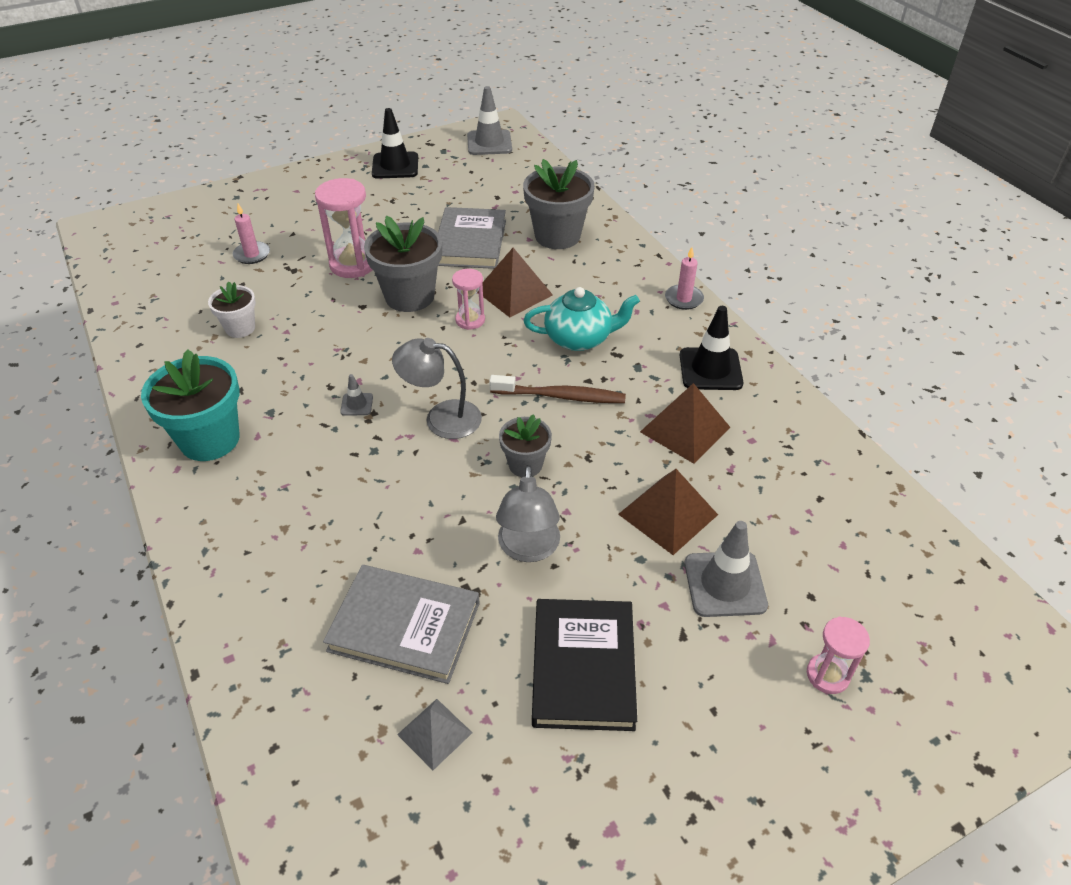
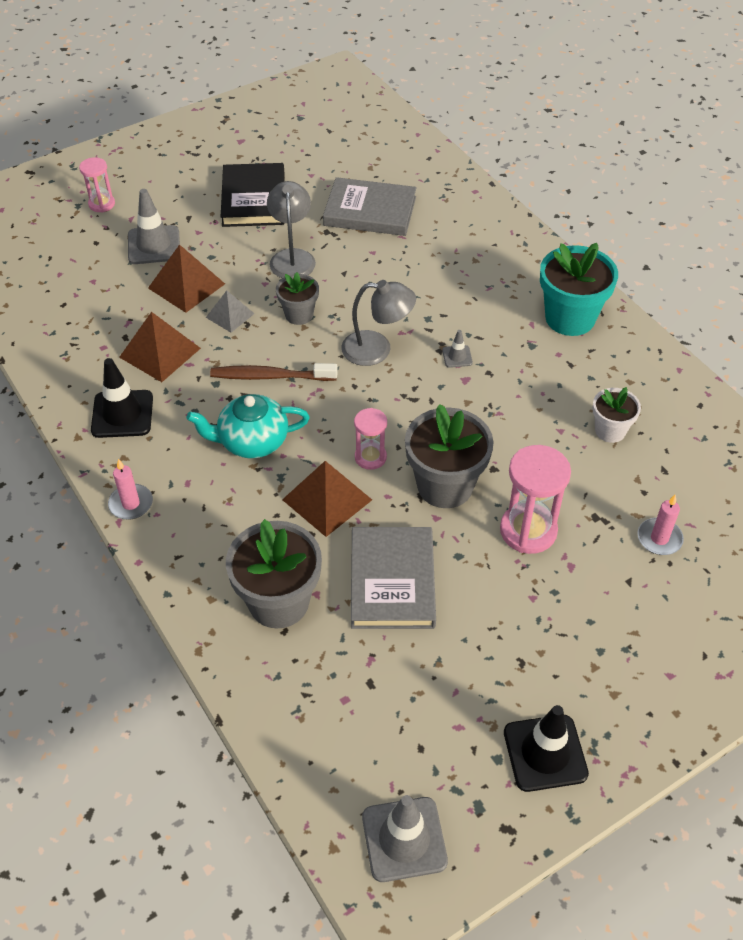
camera: 175 degrees right, 5 degrees up
(434, 733) = (340, 167): grey pyramid -> grey pyramid (230, 315)

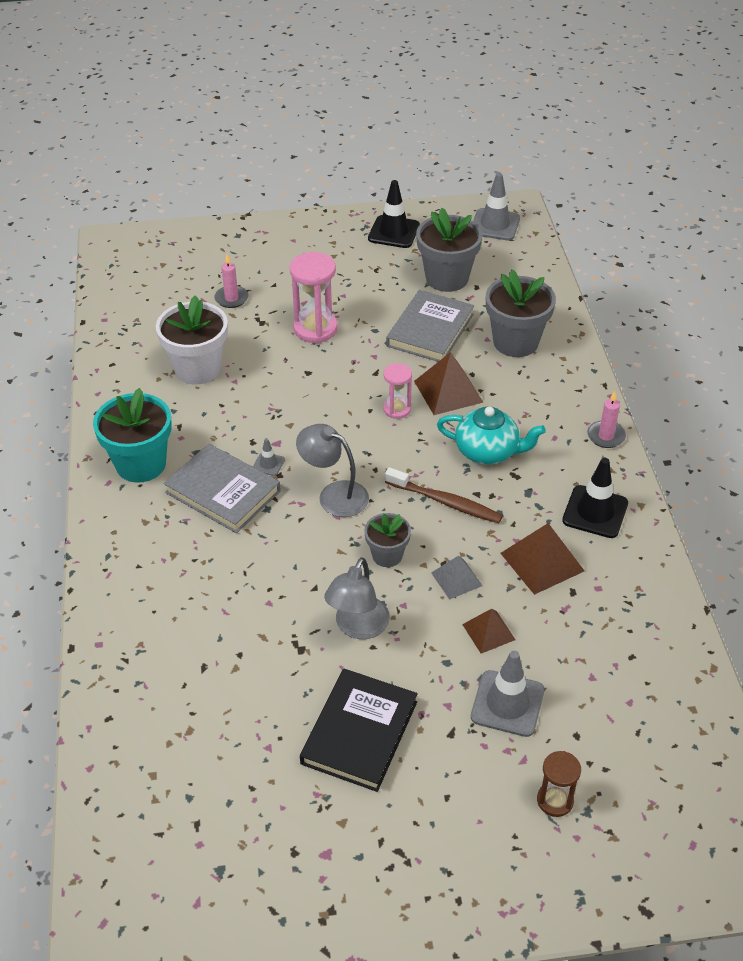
camera: 155 degrees left, 5 degrees down
(101, 204) = (555, 800): pink hourglass -> brown hourglass
(186, 286) = (488, 632): brown pyramid -> brown pyramid, size x0.62
(370, 211) = (235, 659): grey book -> grey book (223, 492)
(445, 485) = (353, 373): grey flower pot -> grey flower pot (447, 278)
(610, 430) = (198, 369): white flower pot -> white flower pot, size x1.75

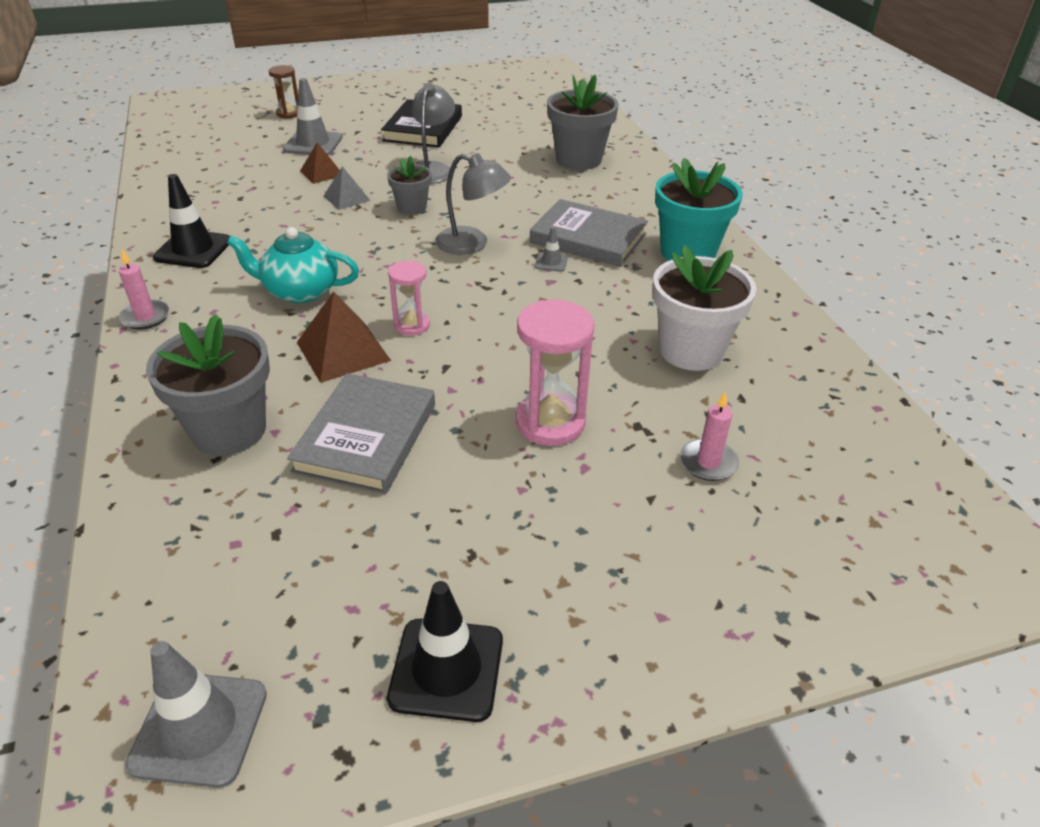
camera: 170 degrees right, 5 degrees down
(445, 502) = (353, 246): brown toothbrush -> none
(447, 278) = (331, 547): grey flower pot -> grey flower pot (578, 159)
(542, 561) = (262, 213): brown pyramid -> none

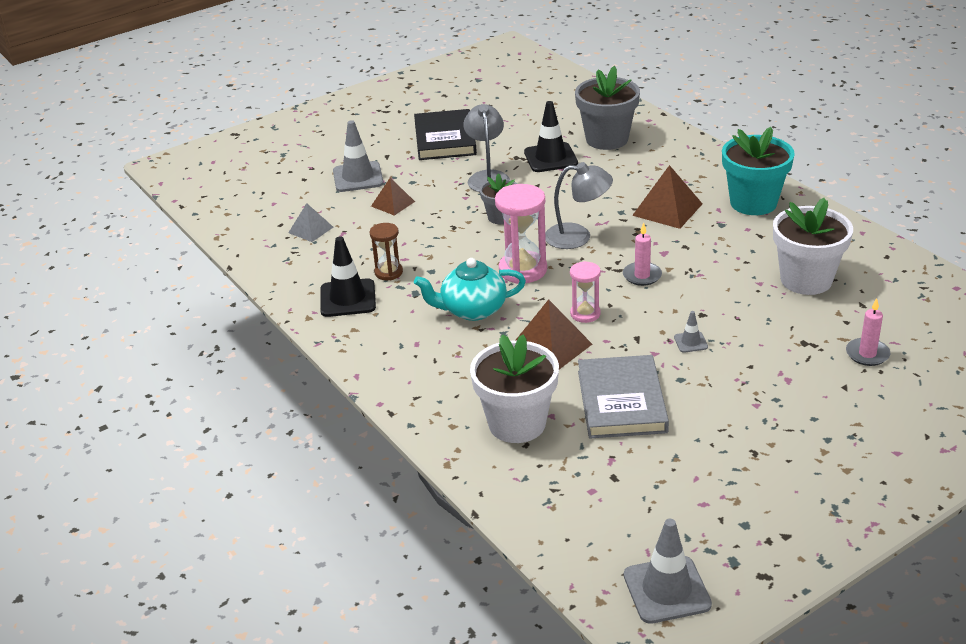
camera: 15 degrees left, 5 degrees down
(145, 317) = (366, 362): pink candle -> pink candle (642, 276)
(229, 430) = (517, 423): grey flower pot -> white flower pot
(289, 113) = (305, 152): brown hourglass -> brown hourglass (388, 272)
(346, 198) = (436, 222): grey pyramid -> grey pyramid (311, 230)
(446, 669) = (789, 517): black traffic cone -> black traffic cone (550, 158)
(550, 422) = (743, 356): pink hourglass -> pink hourglass (523, 270)
(551, 262) = (653, 237): grey traffic cone -> grey traffic cone (690, 342)
(588, 238) = (667, 209): grey book -> brown pyramid

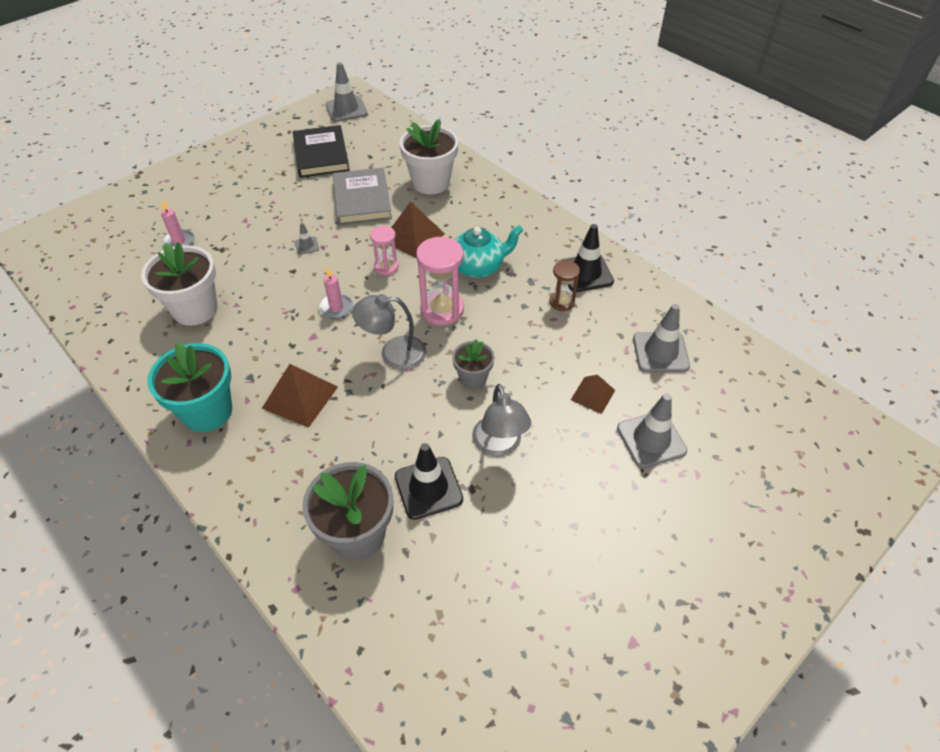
camera: 170 degrees right, 15 degrees up
(311, 230) = (660, 352): grey pyramid -> grey traffic cone
(445, 139) = (571, 527): black book -> black book (321, 155)

